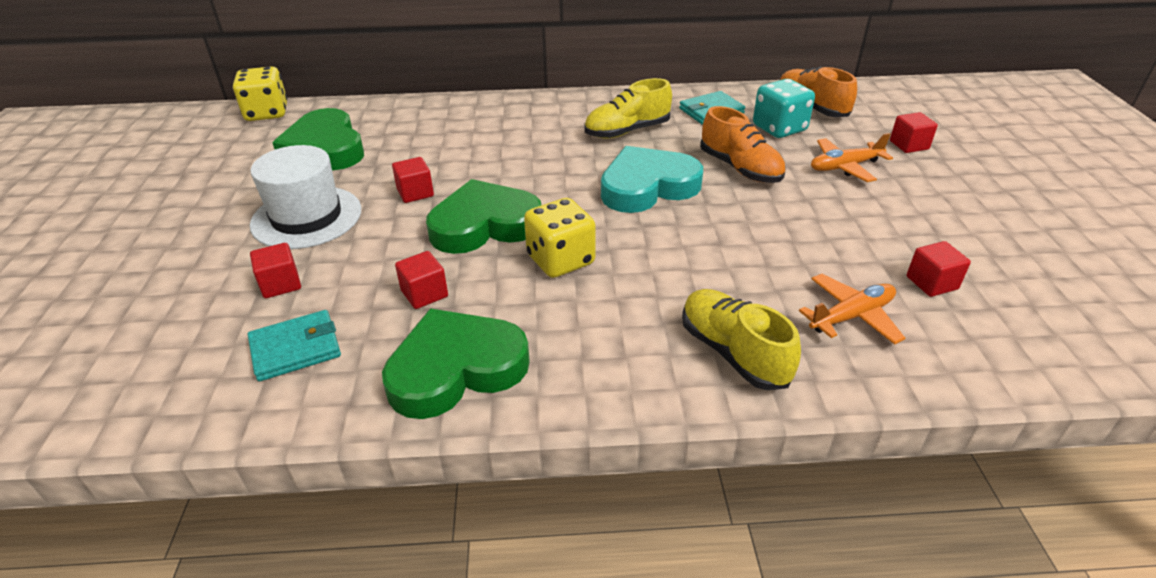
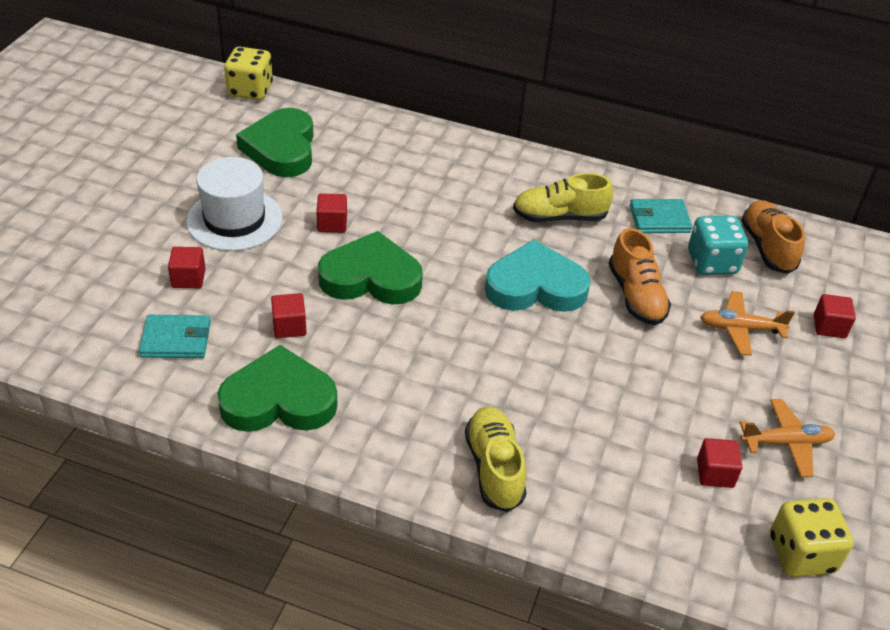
camera: 20 degrees right, 5 degrees up
(560, 260) = (412, 334): yellow dice -> yellow dice (801, 554)
(851, 316) = (616, 475): orange plane -> orange plane (786, 443)

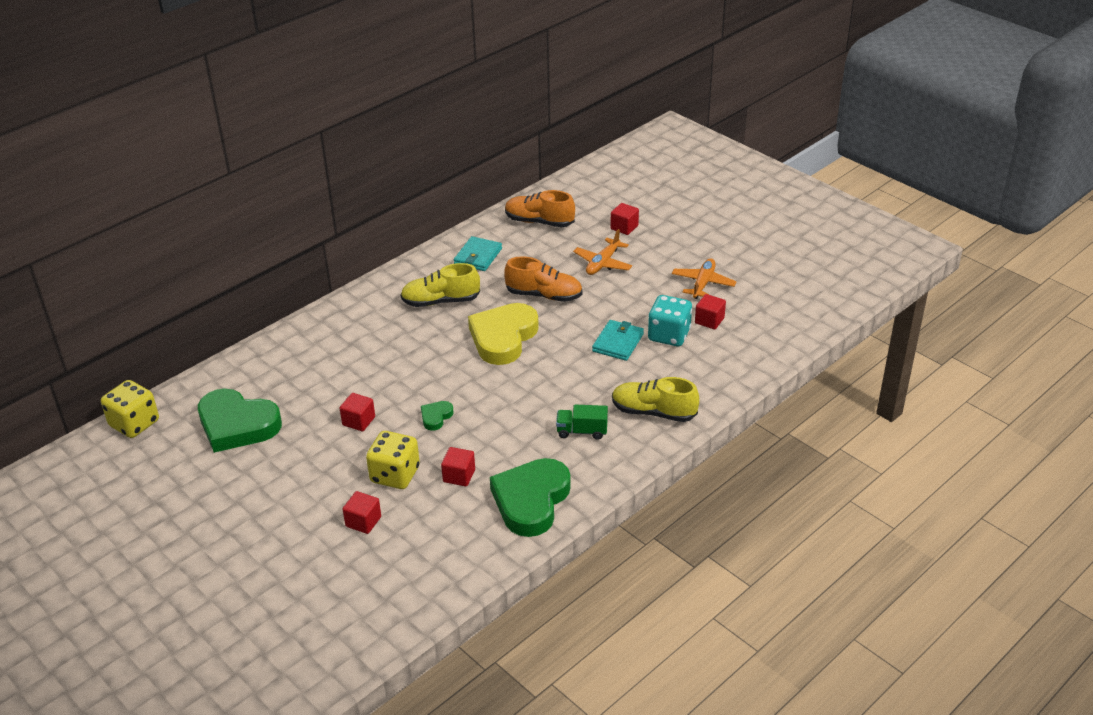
camera: 60 degrees left, 5 degrees down
(176, 339) = (430, 544): turquoise wallet -> turquoise wallet (618, 342)
(234, 219) = (309, 477): white hat -> none
(371, 277) = (436, 417): green heart -> green heart, size x0.44
(418, 408) = (582, 431): none -> green truck
(535, 286) = (503, 337): turquoise heart -> yellow heart
(559, 217) = (440, 301): yellow shoe -> yellow shoe turned 60 degrees clockwise
(712, 262) = (536, 250): turquoise dice -> turquoise dice (669, 335)
(801, 554) = (781, 311): yellow dice -> yellow dice (395, 475)

